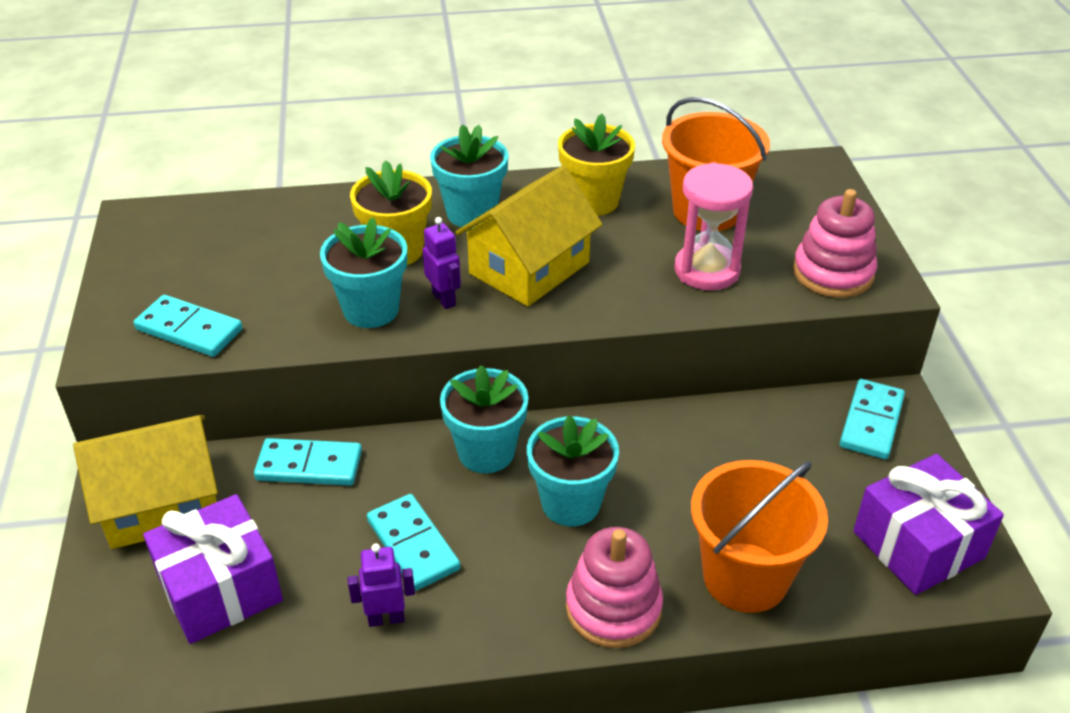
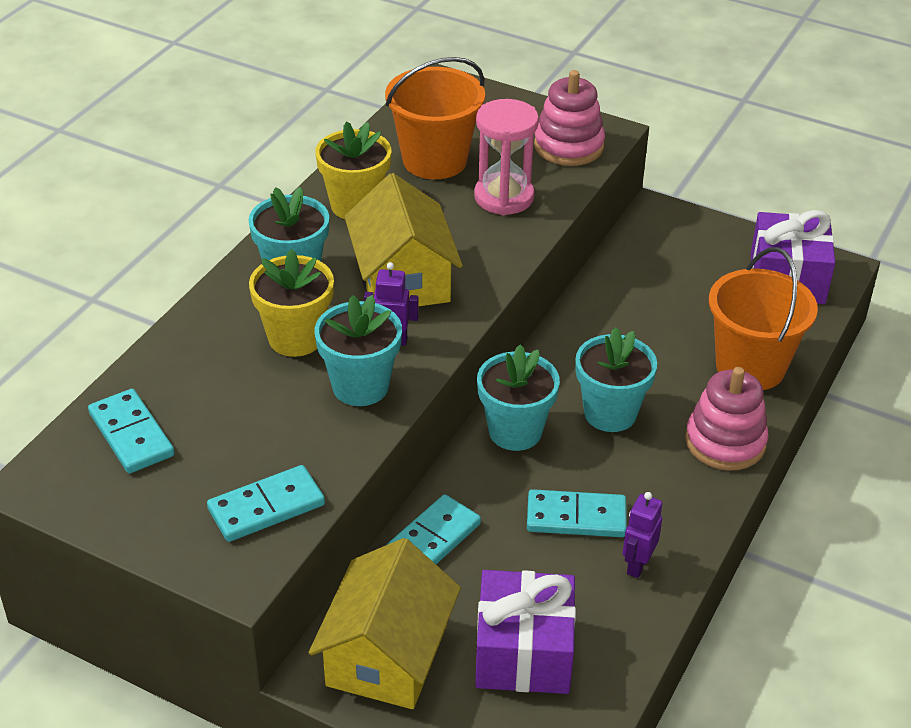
camera: 55 degrees left, 0 degrees up
(871, 422) = (666, 233): turquoise domino -> turquoise domino (131, 434)

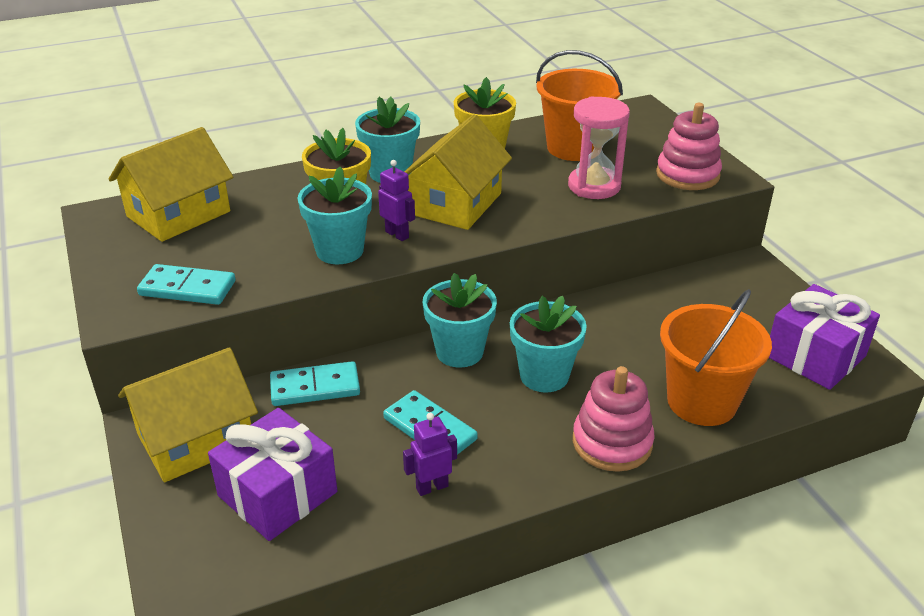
camera: 40 degrees right, 5 degrees down
(131, 434) = (178, 214): turquoise domino -> yellow house

